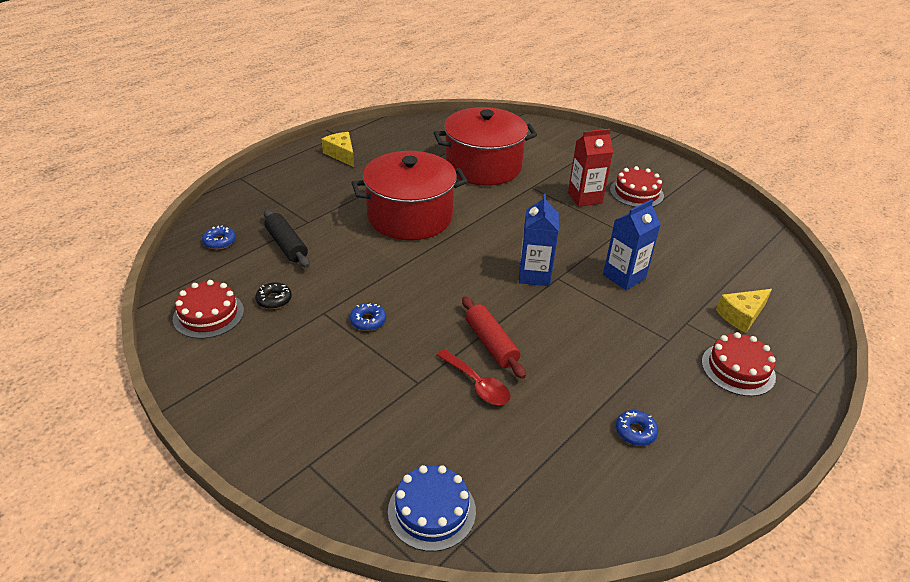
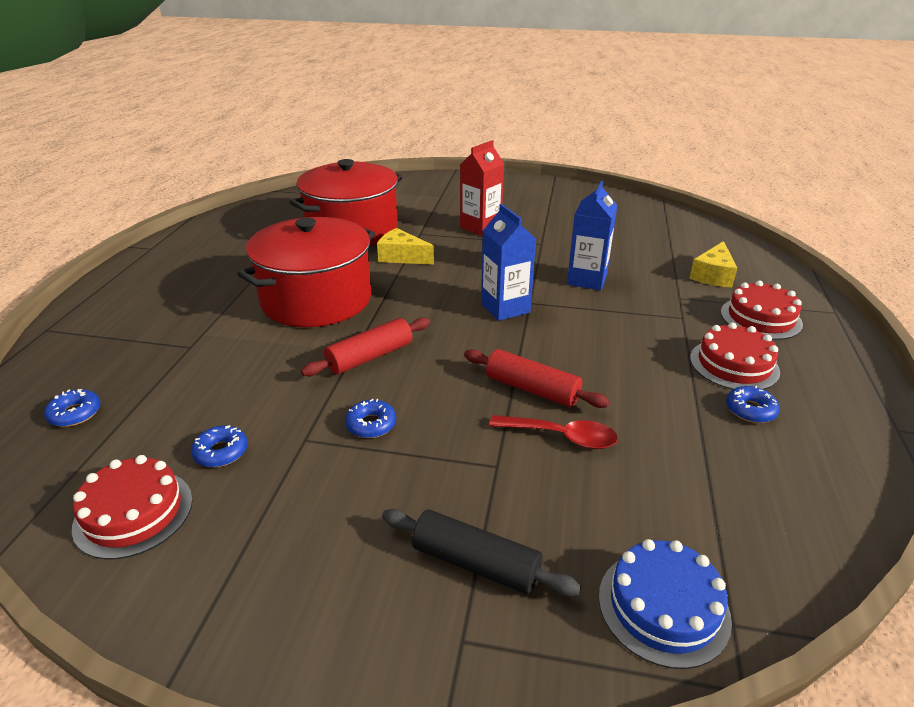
camera: 30 degrees left, 5 degrees down
(274, 299) = (221, 452): black donut -> blue donut
(286, 245) = (183, 382): black rolling pin -> black rolling pin (475, 563)
(341, 154) = (172, 265): yellow cheese -> yellow cheese (402, 257)
(407, 274) = (370, 357): none -> red rolling pin
(636, 193) = (521, 210): red cake -> red cake (734, 364)

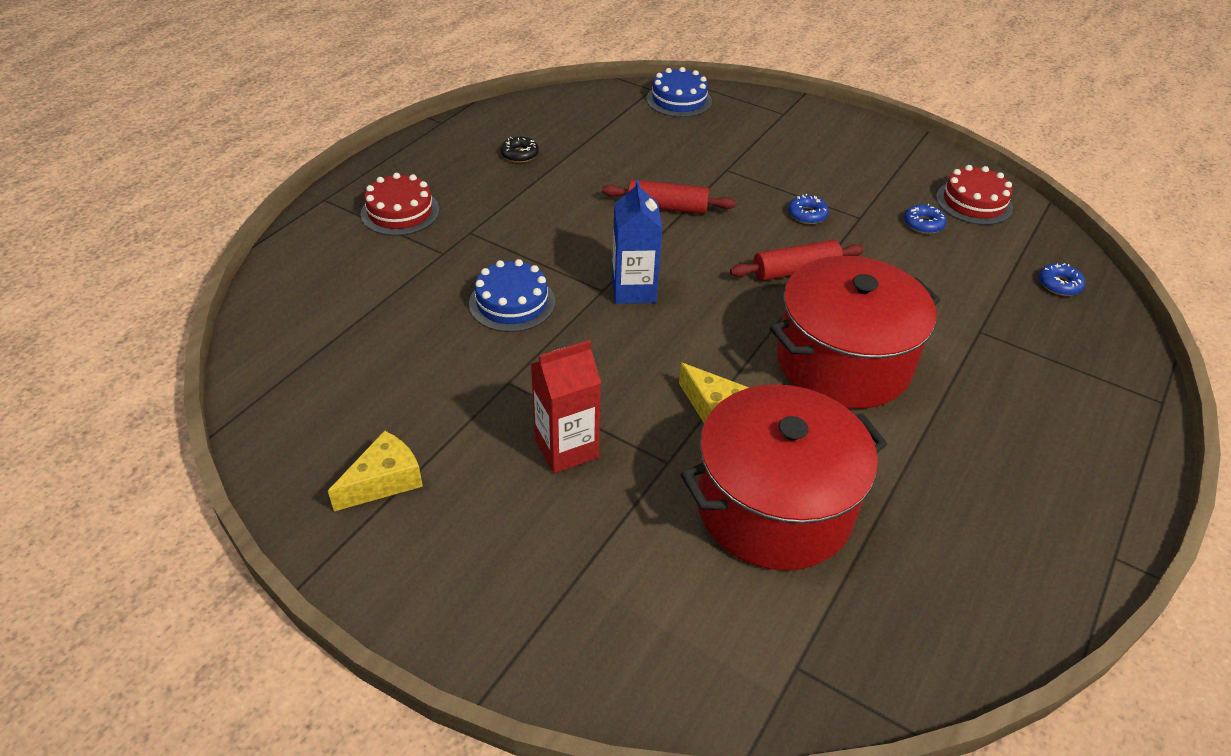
camera: 160 degrees left, 10 degrees up
(475, 563) = (764, 133): black rolling pin -> none
(532, 389) = (667, 207): red rolling pin -> red rolling pin turned 45 degrees counterclockwise
(561, 437) = (670, 173): red spoon -> none
(587, 279) = (512, 303): blue carton -> blue cake
(713, 275) = (368, 269): yellow cheese -> yellow cheese (384, 481)
(734, 364) = (485, 183): red cake -> none
(750, 410) = (519, 154): blue donut -> black donut

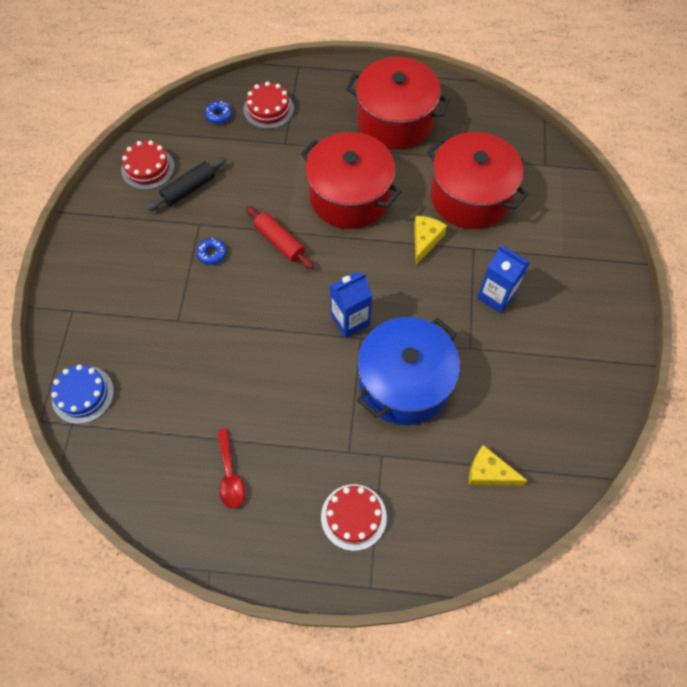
camera: 115 degrees left, 20 degrees up
(384, 481) = (574, 367): yellow cheese -> yellow cheese (489, 473)
(512, 303) = (404, 383): blue cake -> blue pot
(519, 154) = (230, 475): black donut -> red spoon
(566, 448) = (496, 296): red carton -> blue carton
(667, 207) = (248, 339): red rolling pin -> none
(923, 224) = (189, 189): blue donut -> black rolling pin
(994, 478) = (395, 120): none -> red pot
(1061, 336) = (268, 109): none -> red cake

